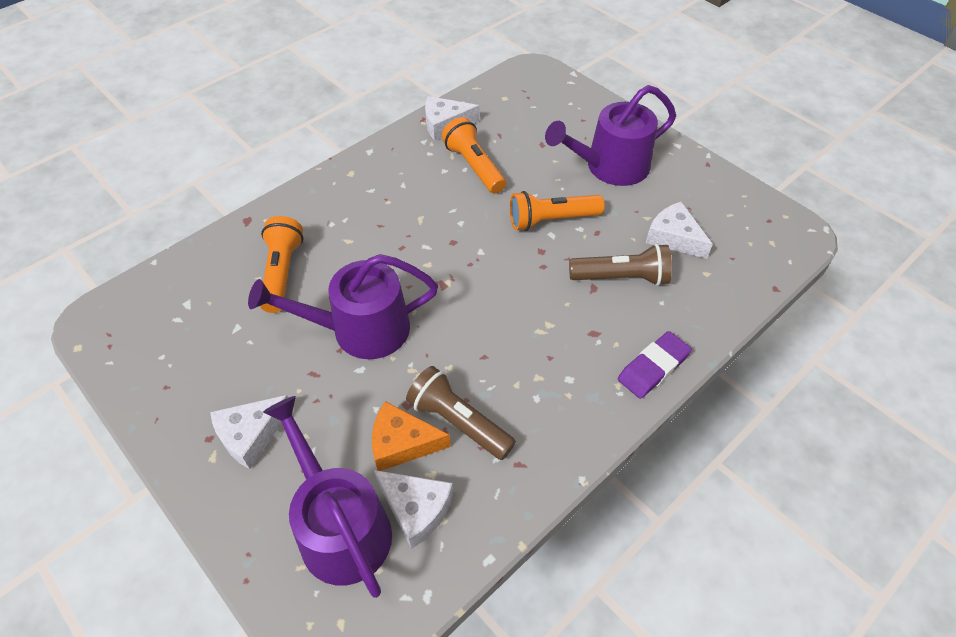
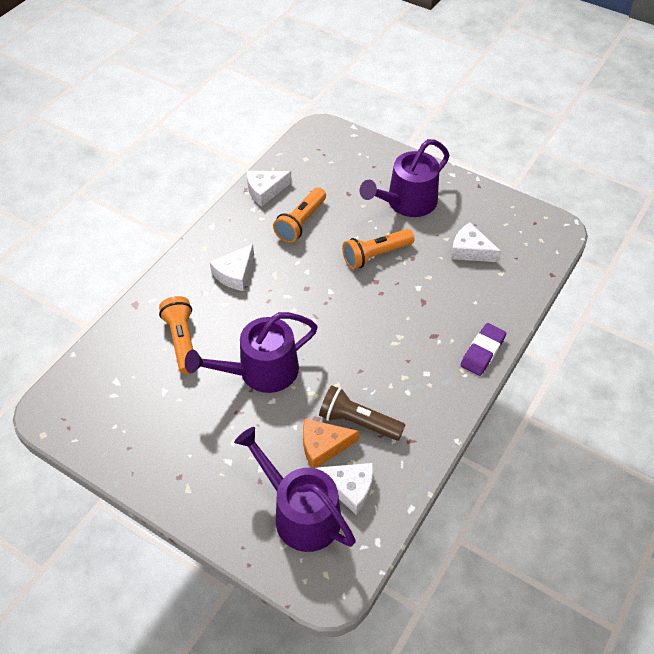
camera: 15 degrees left, 0 degrees up
(251, 435) = (210, 467): white cheese -> white cheese (235, 274)
(474, 166) = (301, 223): orange flashlight -> orange flashlight turned 105 degrees counterclockwise
(621, 277) = (441, 289): brown flashlight -> none

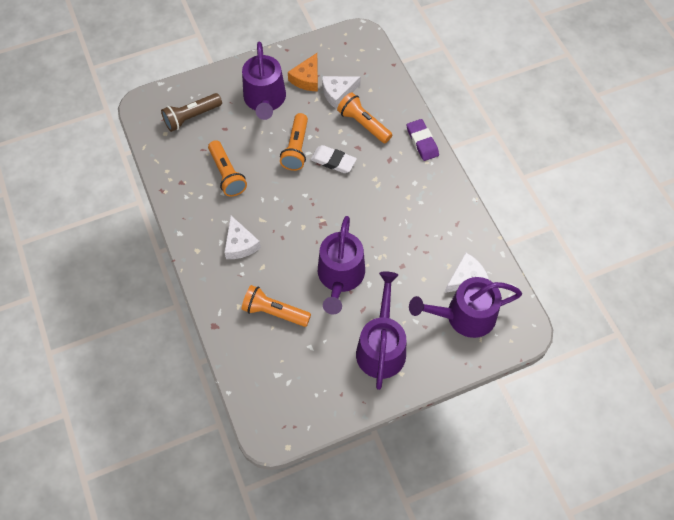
camera: 55 degrees left, 10 degrees up
(206, 453) = (381, 347): none -> purple watering can
(265, 190) = (174, 178): white cheese -> none
(323, 446) = (426, 274): orange cheese -> orange cheese (307, 78)
(358, 422) = (422, 244): brown flashlight -> brown flashlight (191, 117)
(388, 291) = (333, 161): none -> white eraser
(454, 290) = (363, 124): none -> orange flashlight

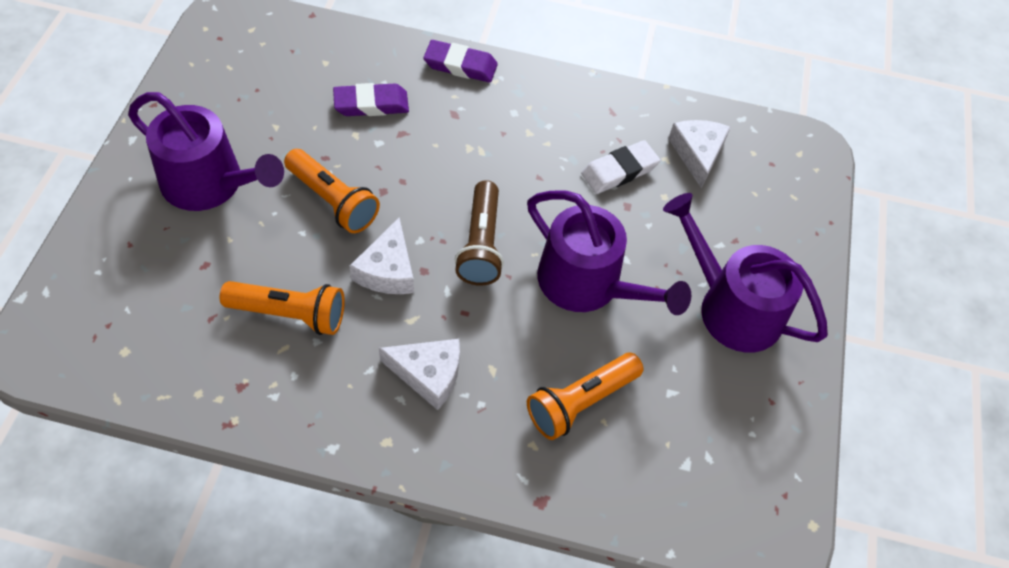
camera: 60 degrees left, 5 degrees down
(191, 117) = (135, 295): brown flashlight -> brown flashlight (481, 244)
(307, 78) = (230, 114): orange cheese -> none
(333, 161) = (396, 173): white eraser -> white eraser (619, 171)
(338, 93) = (292, 97): white cheese -> white cheese (387, 270)
(363, 124) = (371, 104): orange flashlight -> purple eraser
(464, 316) = (750, 190): purple watering can -> none

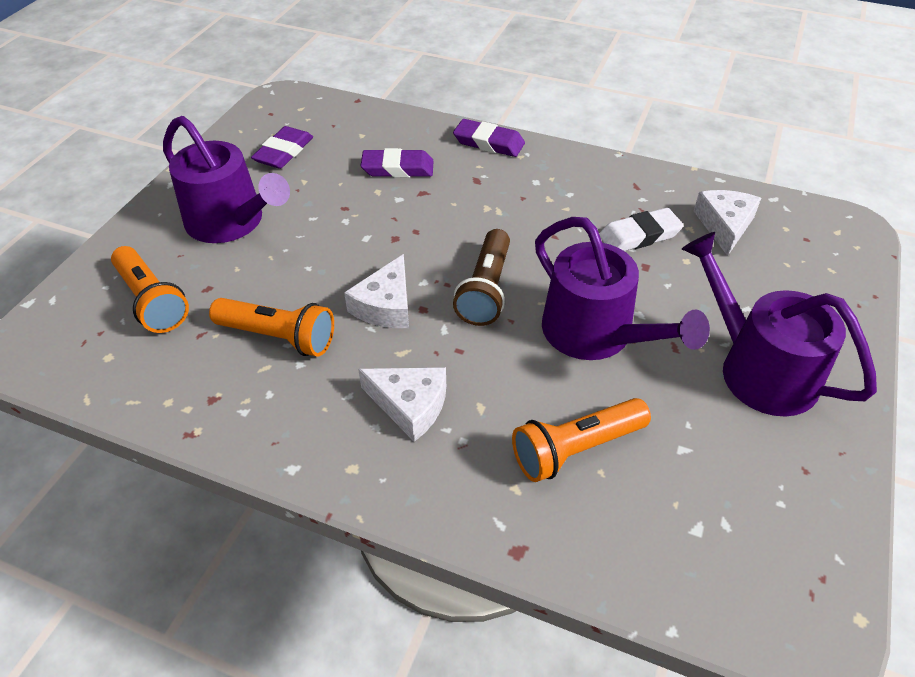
camera: 15 degrees right, 10 degrees down
(246, 90) = (284, 152): none -> purple eraser
(333, 200) = (344, 243): orange flashlight -> orange flashlight (152, 301)

